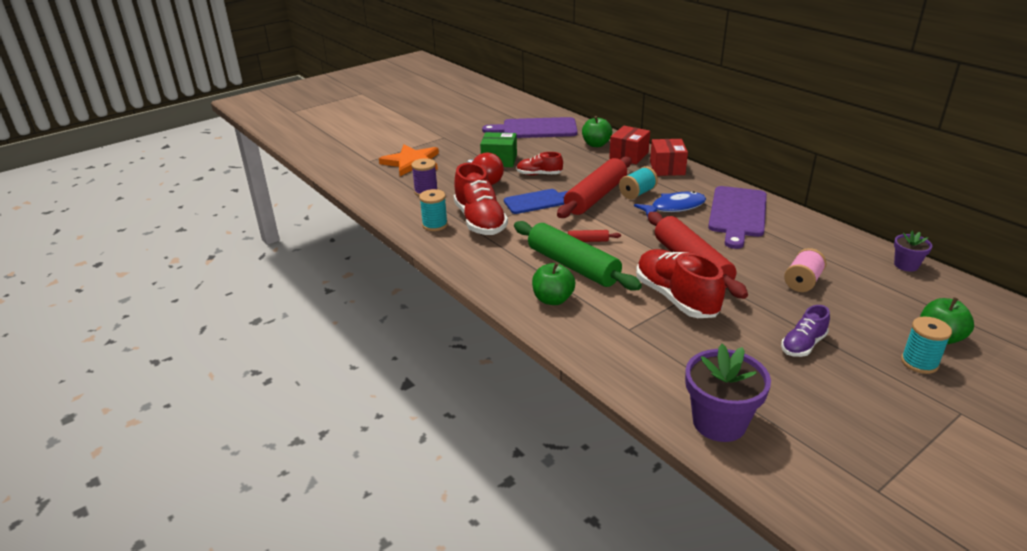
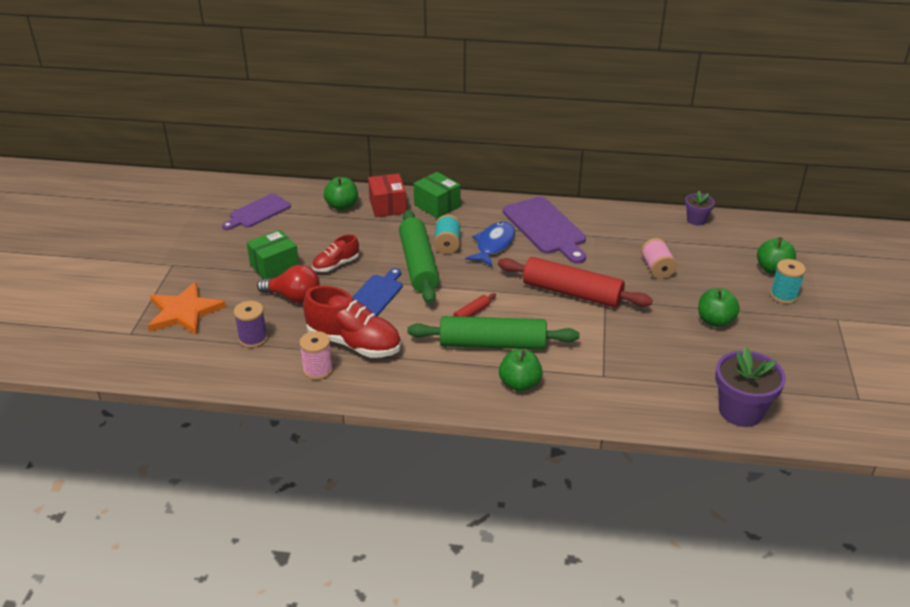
camera: 45 degrees left, 5 degrees up
(435, 225) = (318, 370): turquoise spool -> pink spool
(535, 129) = (258, 212): purple cutting board -> purple cutting board, size x0.65
(596, 197) = (418, 265): red rolling pin -> green rolling pin
(667, 168) = (437, 206): red box -> green box
(676, 298) = (599, 330): red shoe -> none
(803, 345) = (715, 321): purple shoe -> green apple

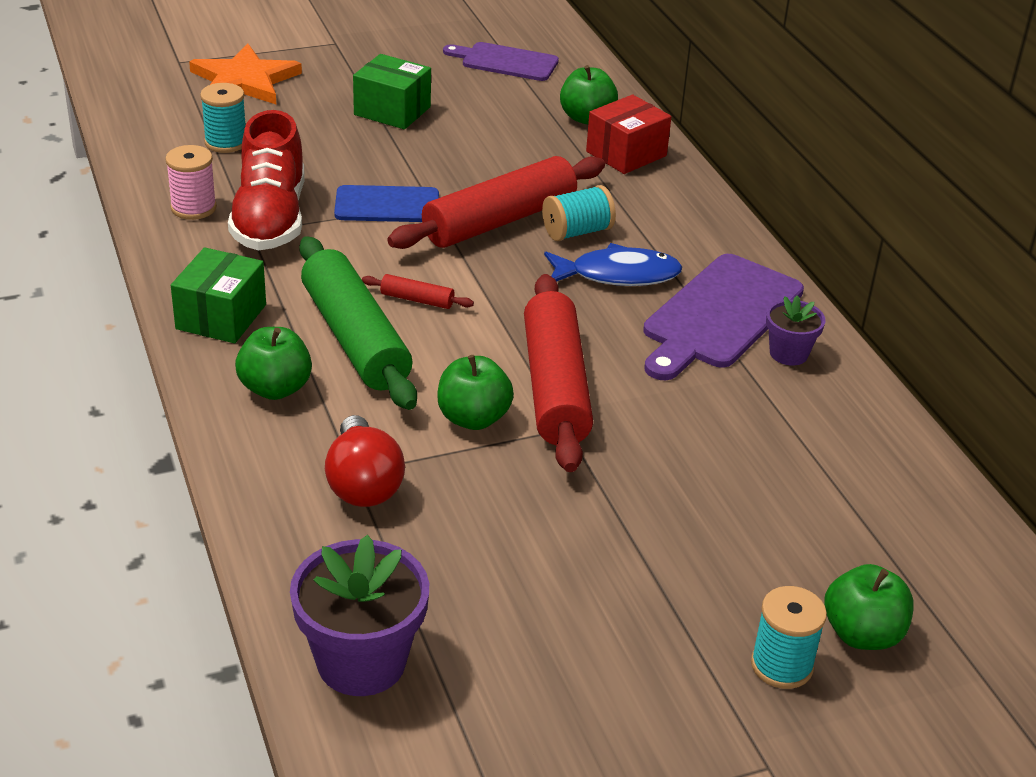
camera: 60 degrees right, 0 degrees up
(253, 338) = (226, 142): purple spool -> turquoise spool
(294, 297) = (336, 145): red light bulb -> red light bulb (363, 484)
(336, 265) = (438, 154): red shoe -> none
(418, 265) = (499, 221): green rolling pin -> red rolling pin
(437, 206) = (673, 195): green box -> green box (221, 317)
(657, 268) = (716, 470): pink spool -> none
(696, 220) = (935, 490): purple flower pot -> purple flower pot (788, 353)
(715, 321) = (612, 578): green apple -> green apple (473, 418)

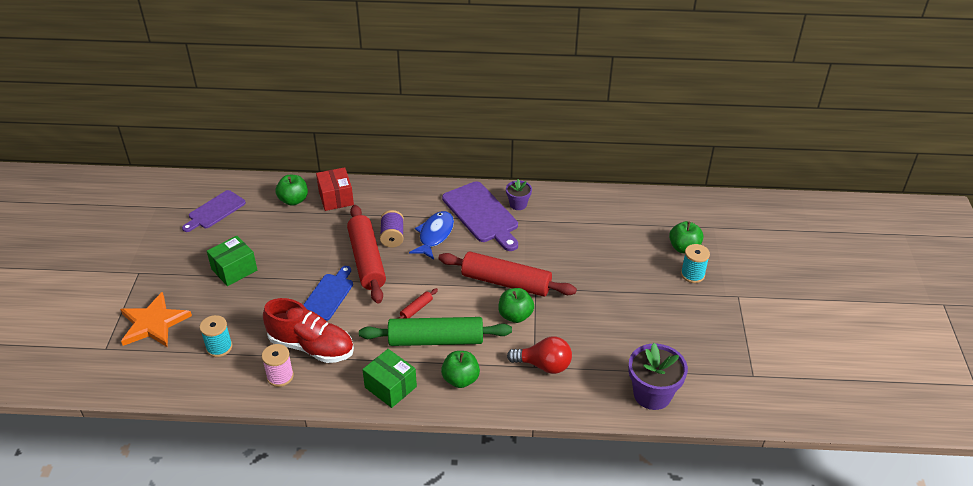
camera: 65 degrees left, 5 degrees up
(577, 232) = (392, 237): turquoise spool -> purple spool

